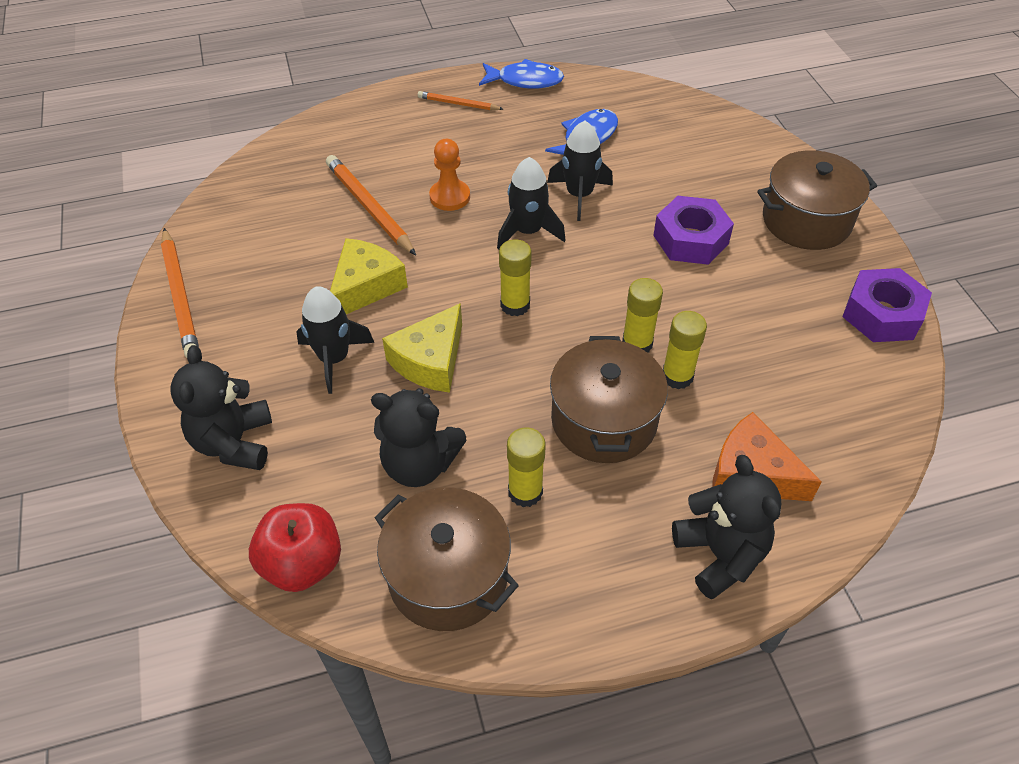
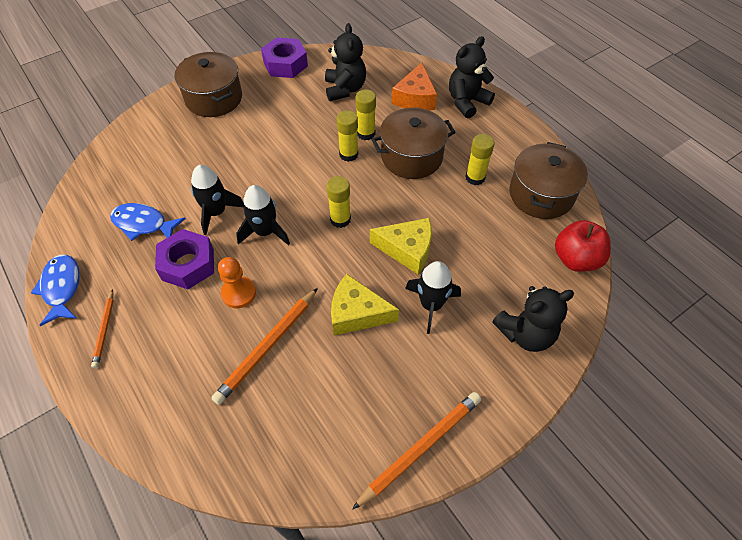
camera: 110 degrees left, 5 degrees up
(419, 464) = (484, 229): black teddy bear -> black teddy bear (345, 89)
(690, 239) = (247, 146): purple nut -> purple nut (188, 264)

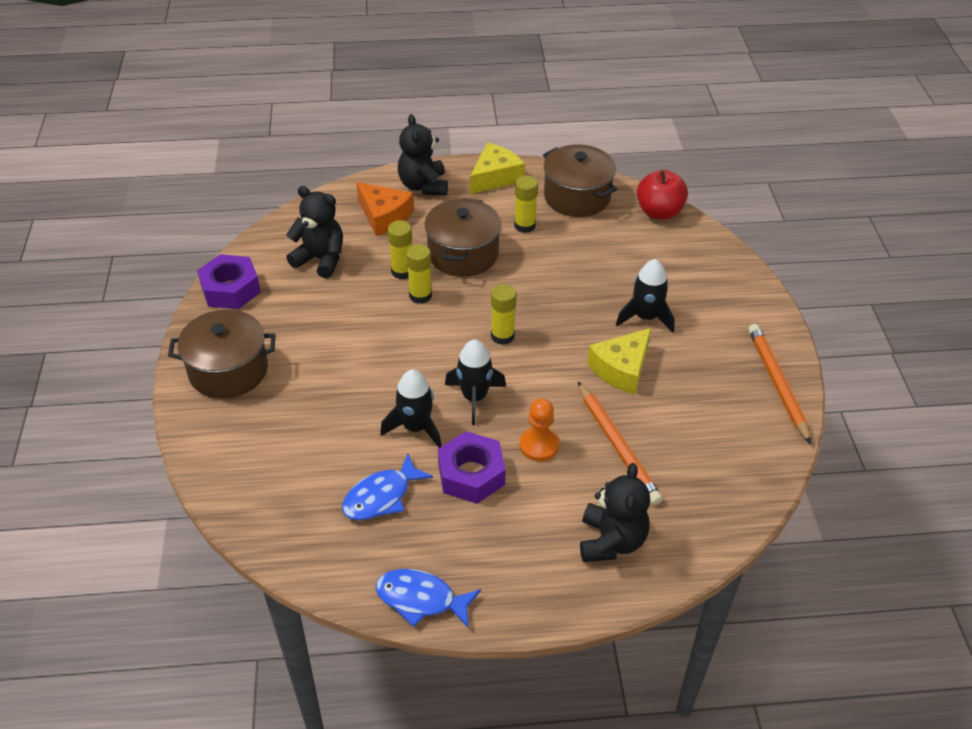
camera: 60 degrees left, 10 degrees down
(105, 330) = (510, 572): orange pencil -> none
(407, 249) = (574, 306): yellow cheese -> yellow cheese (495, 177)
(525, 333) = (711, 275): black teddy bear -> black teddy bear (611, 541)

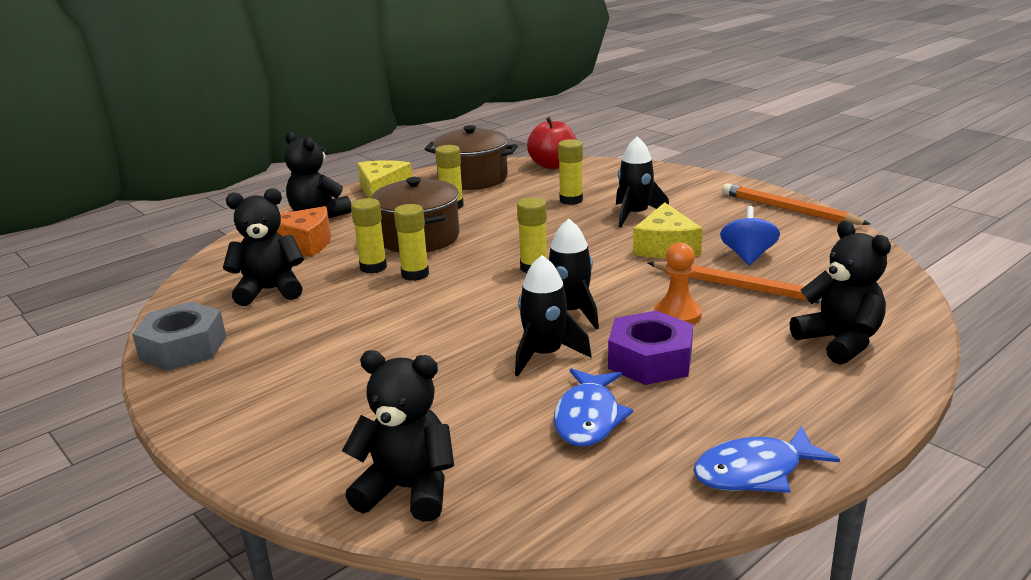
camera: 35 degrees left, 20 degrees down
(228, 370) = (263, 407): brown pot -> none
(231, 289) = (183, 348): purple nut -> grey nut
(240, 483) = (408, 489): none -> black teddy bear
(619, 269) = (571, 200): none -> yellow glue stick
(668, 417) = (748, 256): none -> blue spinning top

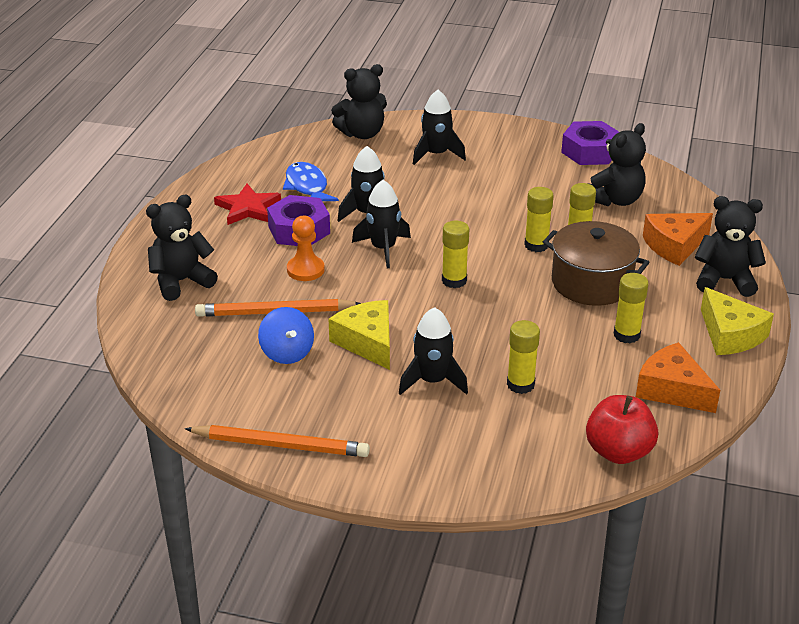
camera: 145 degrees right, 10 degrees up
(183, 348) = (590, 151): grey nut -> purple nut
(356, 408) = (436, 154): none -> black rocket
(473, 178) = (672, 389): brown pot -> orange cheese
(700, 412) = (248, 208): none -> red star
(755, 471) = (203, 188): blue fish -> none
(839, 342) = (181, 281): black teddy bear -> black teddy bear turned 120 degrees clockwise

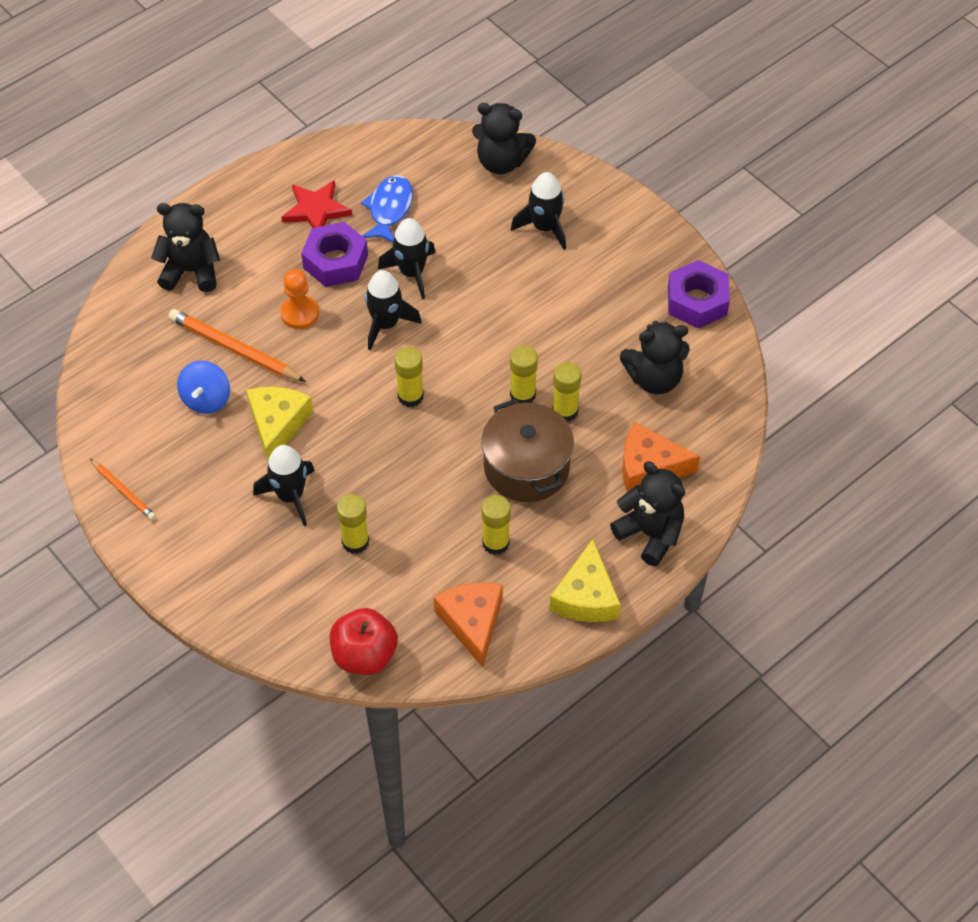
camera: 35 degrees right, 20 degrees up
(281, 445) = (124, 491): orange pencil -> orange pencil, size x0.58

